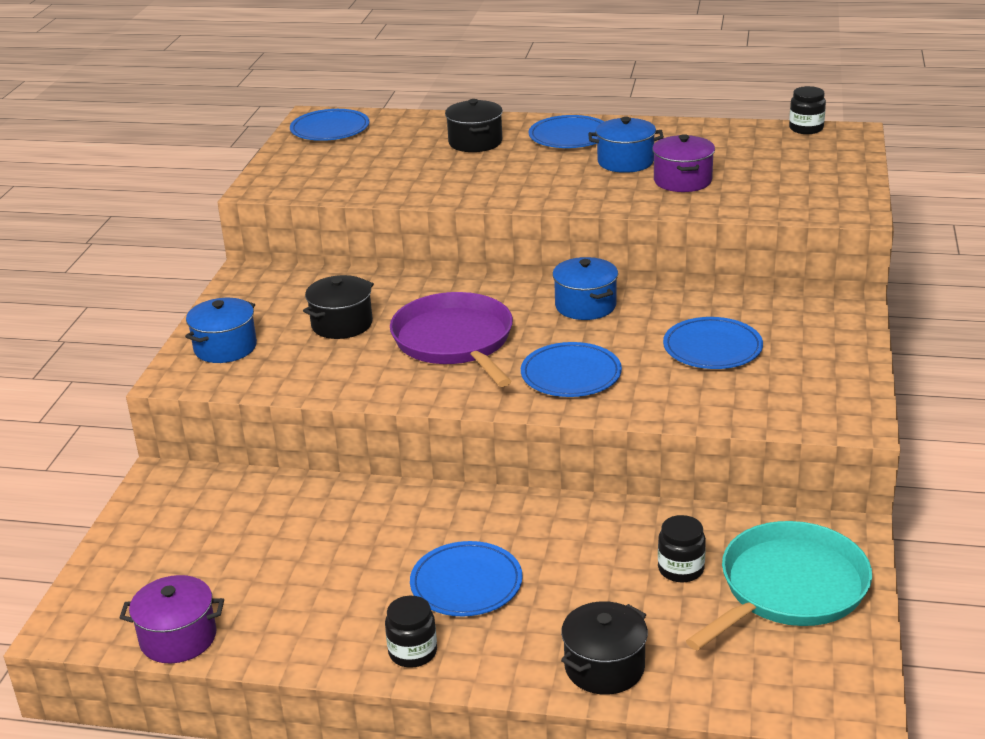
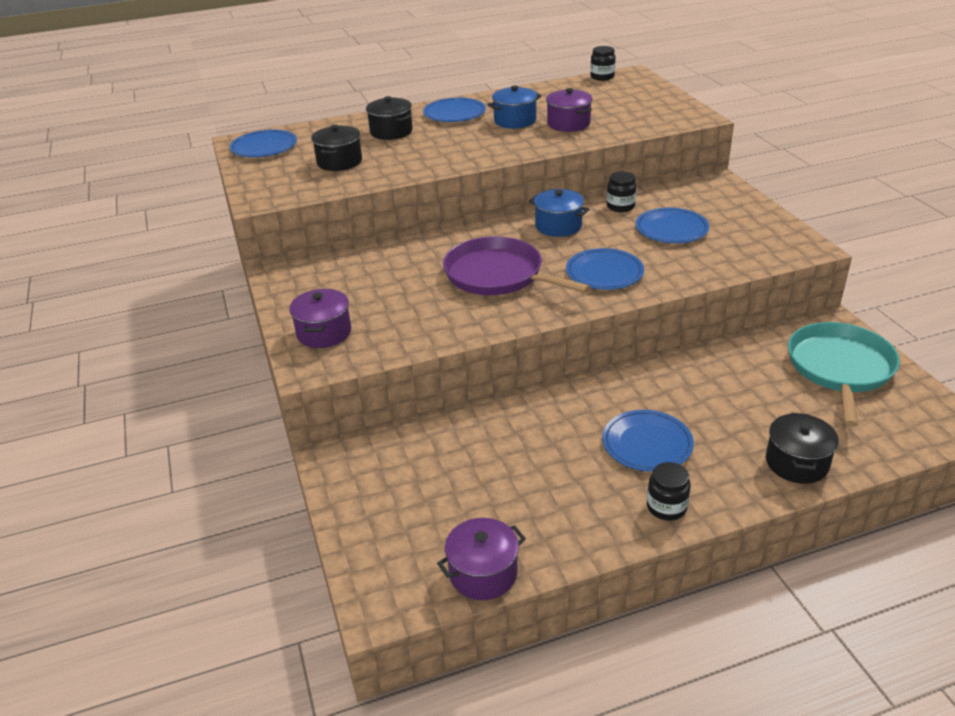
camera: 30 degrees left, 5 degrees up
(225, 347) = (324, 333): blue pot -> purple pot
(342, 324) = (398, 288): black pot -> black pot (339, 162)
(681, 569) = (767, 381): black jar -> black jar (620, 206)

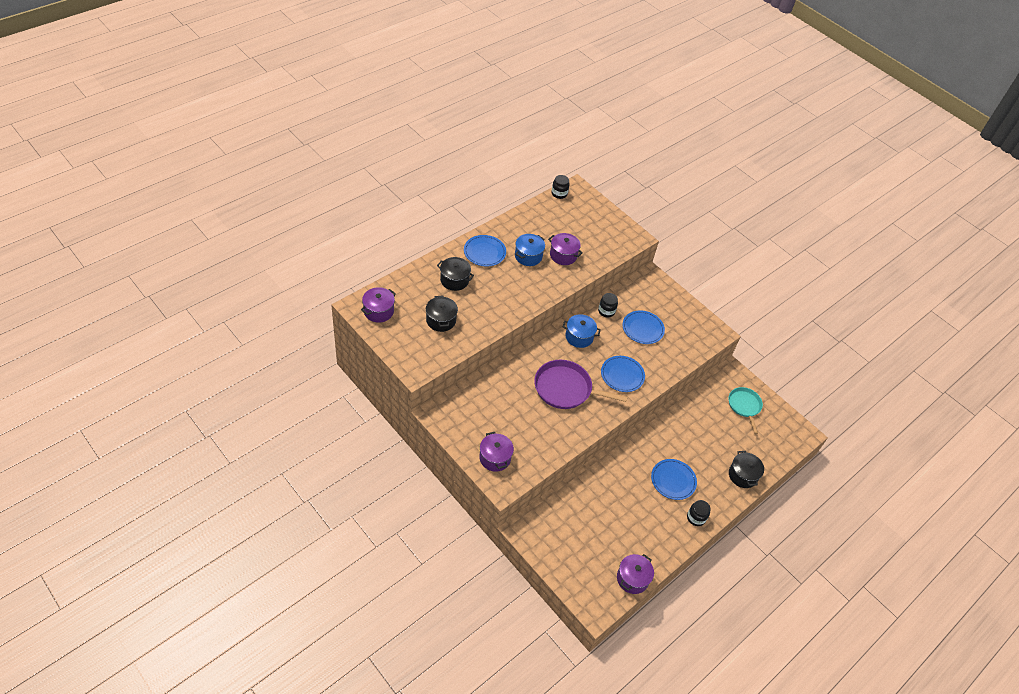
camera: 30 degrees left, 15 degrees up
(264, 147) = (378, 311): blue plate -> purple pot
(840, 368) = (744, 406): turquoise pan -> turquoise pan, size x0.63

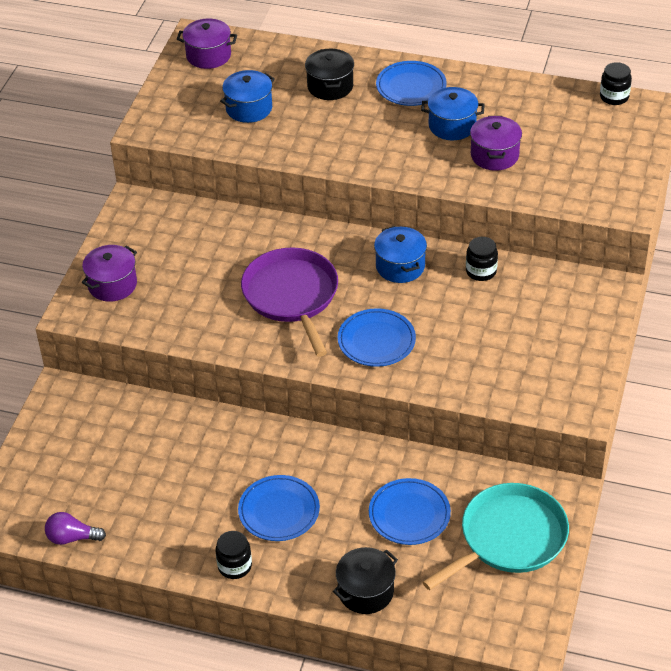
camera: 65 degrees right, 5 degrees down
(441, 320) = (249, 108): black pot -> blue pot
(632, 579) = (72, 538): purple pot -> purple light bulb
(642, 329) = (491, 323): blue plate -> blue plate (409, 514)
(744, 406) = (509, 538): turquoise pan -> turquoise pan, size x1.59

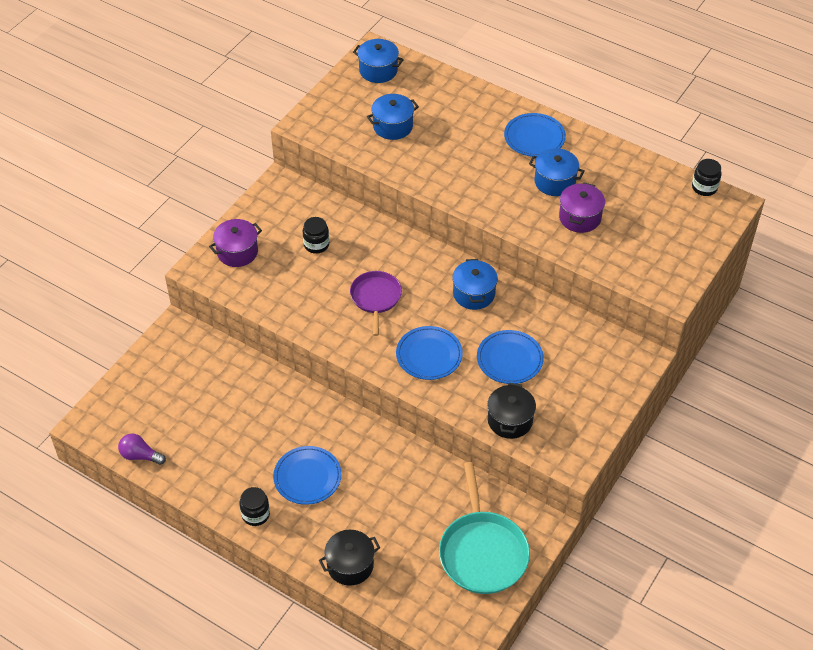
camera: 15 degrees right, 5 degrees up
(208, 55) = (378, 70): purple pot -> blue pot
(292, 296) = (375, 298): purple pan -> purple pan, size x0.63
(330, 86) = (467, 121): black pot -> black pot (510, 420)
(409, 514) = (410, 509): blue plate -> blue plate (509, 359)
(481, 271) = (539, 315): black jar -> black jar (316, 245)
(509, 538) = (482, 552): turquoise pan -> turquoise pan turned 105 degrees clockwise

